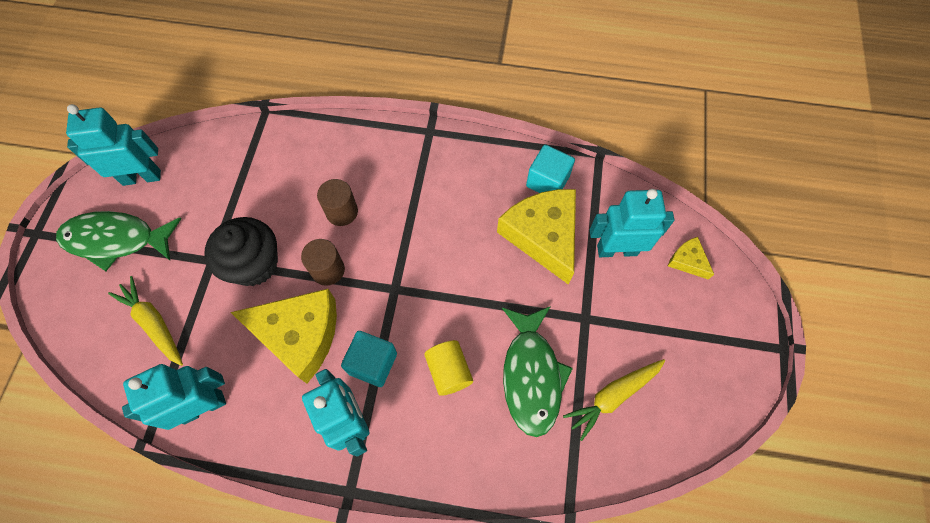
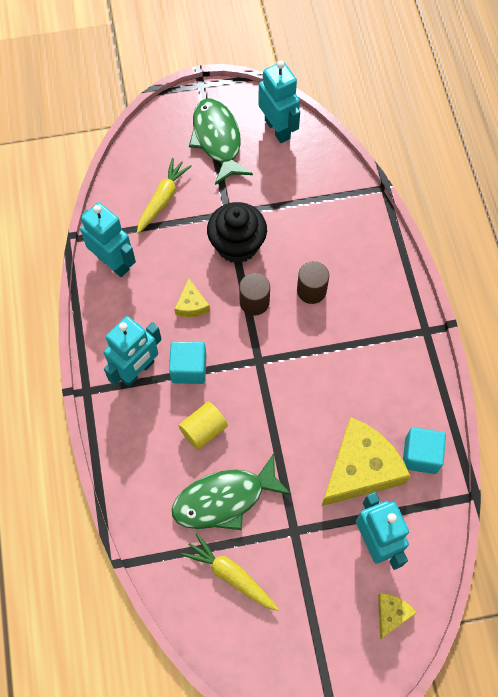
camera: 70 degrees right, 0 degrees up
(299, 335) = (191, 304): yellow cheese -> yellow cheese, size x0.46

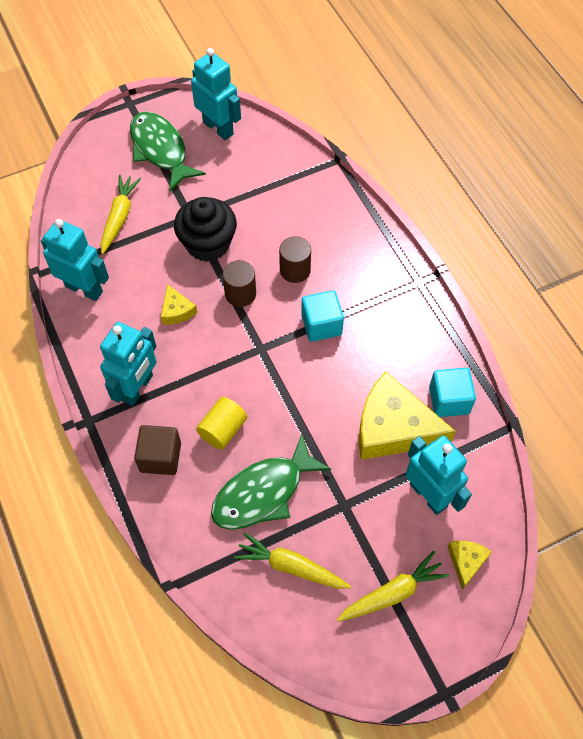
camera: 15 degrees left, 5 degrees down
(141, 442) = (160, 457): none -> brown cube
(189, 368) = (191, 373): turquoise cube -> turquoise cube (321, 325)
(315, 624) = (392, 593): none -> yellow carrot
(360, 469) = (393, 428): yellow cheese -> yellow cheese turned 105 degrees counterclockwise

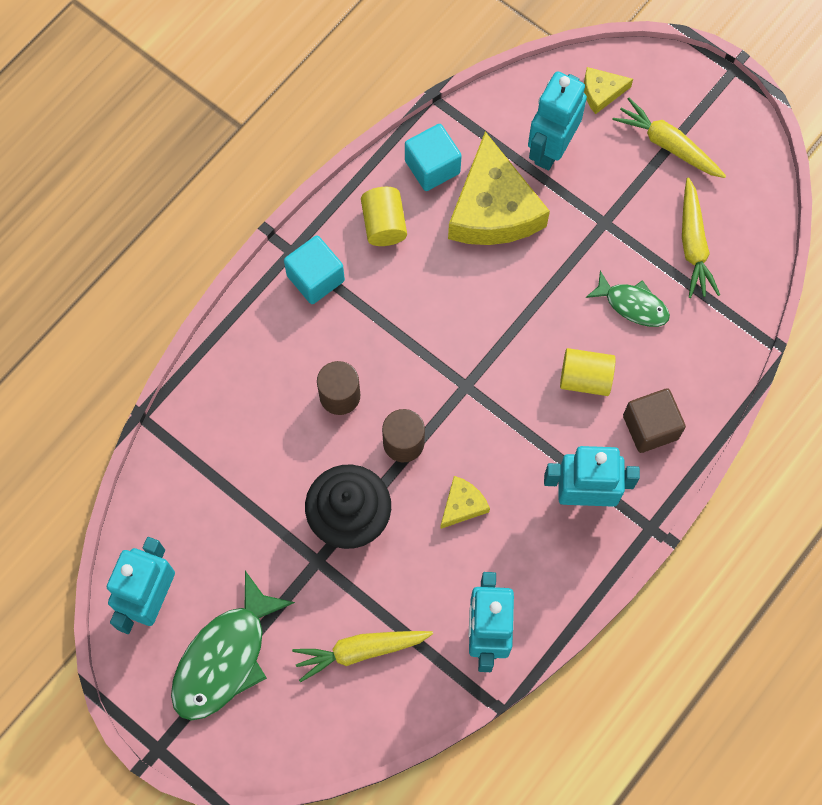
camera: 115 degrees left, 10 degrees up
(263, 492) = (632, 305): green fish -> green fish, size x0.58
(321, 325) = (402, 333): turquoise cube -> turquoise cube (315, 278)
(414, 348) = (384, 224): none -> yellow cylinder

